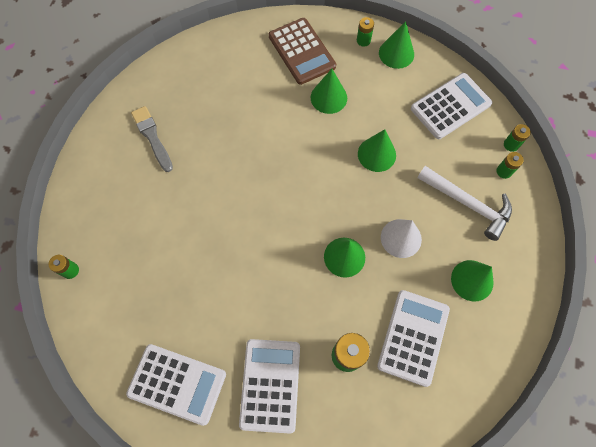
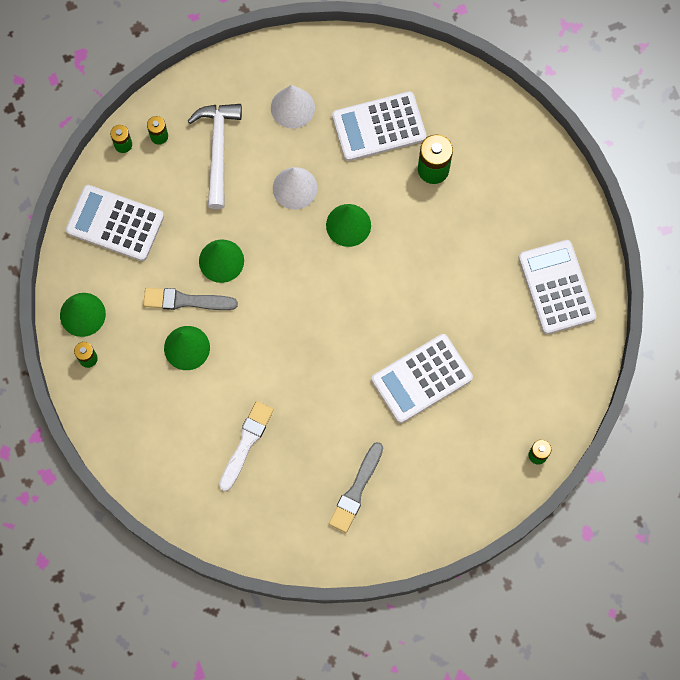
camera: 125 degrees left, 5 degrees up
(237, 94) = (246, 443): none -> white brush
(270, 385) = (501, 213): white calculator -> white calculator (422, 379)
(302, 51) = (147, 413): brown calculator -> none
(362, 116) = (186, 301): none -> grey brush
(472, 280) = (292, 107): green cone -> white cone

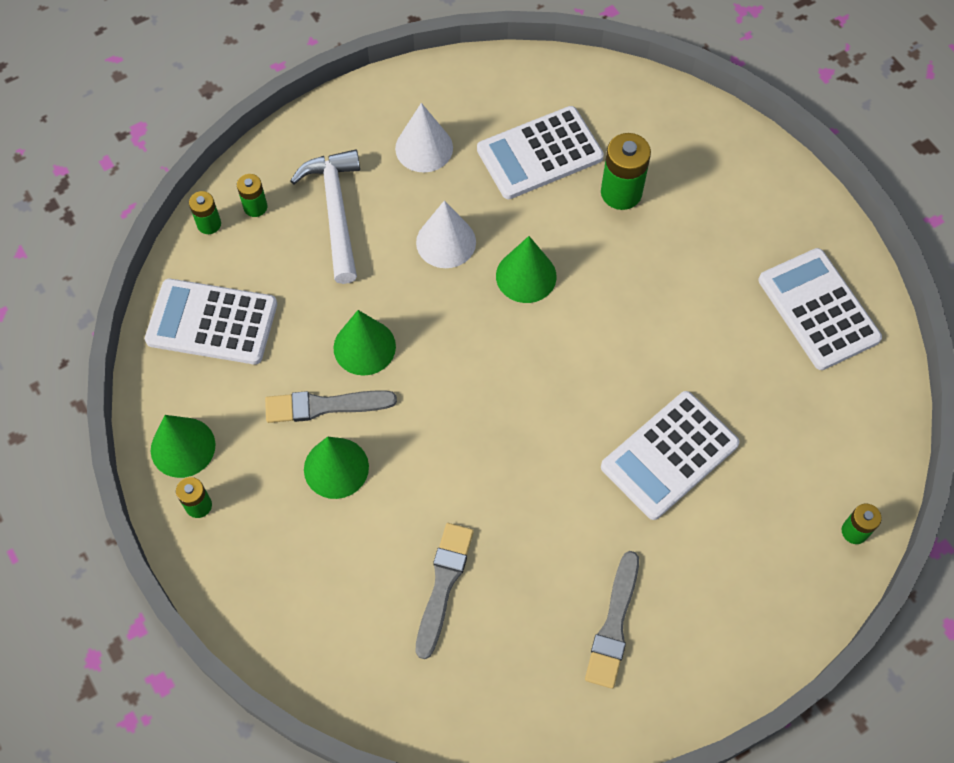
camera: 10 degrees left, 10 degrees down
(246, 443) = (443, 584): white brush -> grey brush

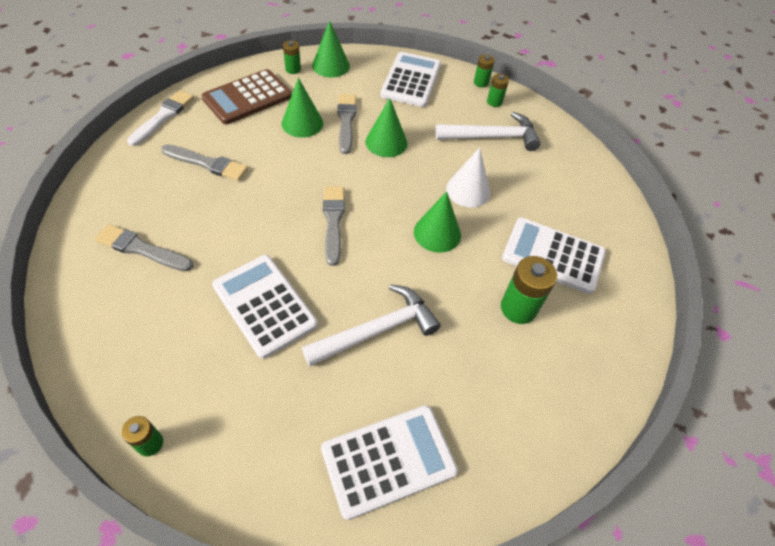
camera: 90 degrees right, 10 degrees down
(282, 562) = (247, 97): none -> brown calculator
(346, 682) = (163, 117): none -> white brush
(424, 148) = (550, 186): white cone -> none
(527, 398) = (333, 221): none -> grey brush
(540, 154) = (553, 256): white calculator -> white calculator turned 45 degrees counterclockwise
(678, 332) = (377, 330): none -> white hammer

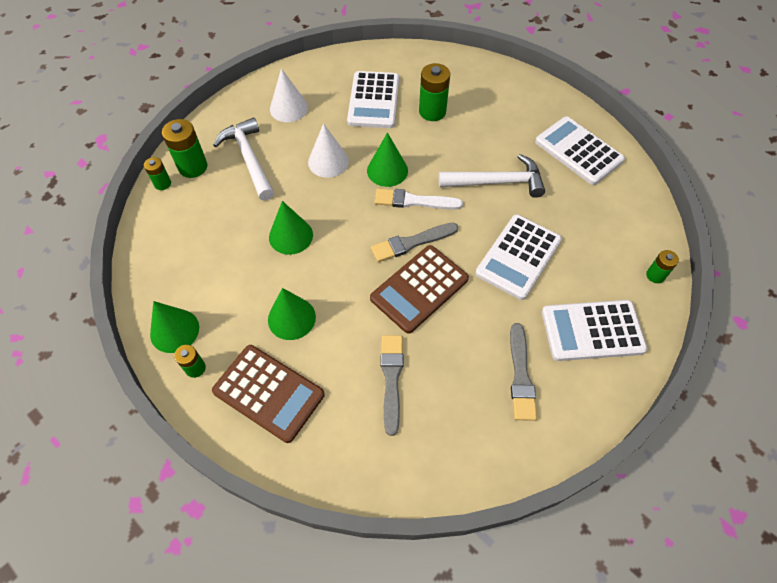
camera: 105 degrees left, 5 degrees up
(163, 117) = (340, 468): white brush -> white brush (414, 201)
(278, 209) = (419, 289): none -> brown calculator
(346, 121) = (272, 279): grey brush -> none
(377, 330) = (496, 182): white hammer -> white hammer turned 135 degrees clockwise
(411, 80) = (178, 244): white calculator -> white calculator (592, 331)
(494, 102) = (193, 167): green battery -> green battery, size x1.74
(557, 180) = (289, 108): none -> white cone

